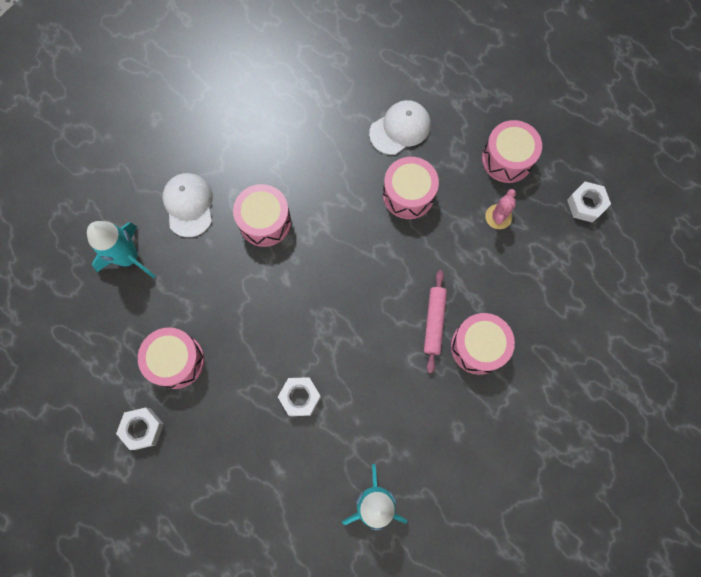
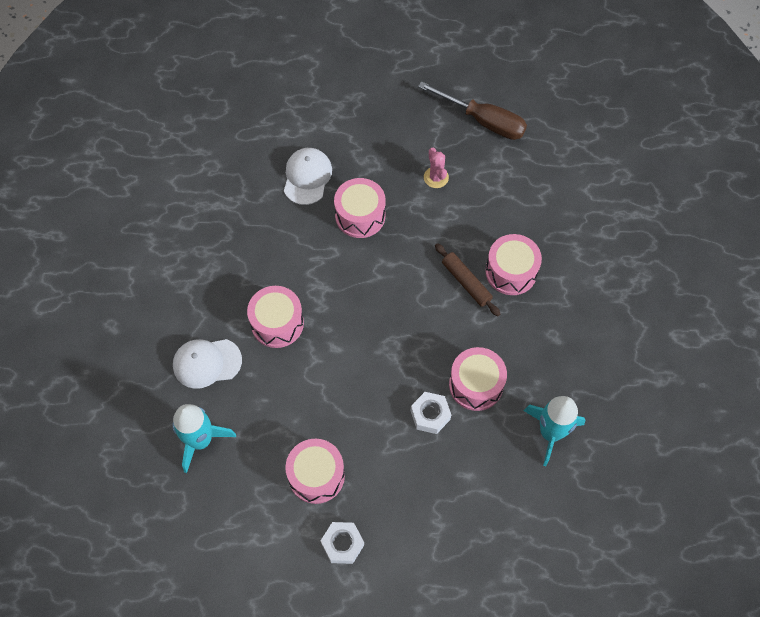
camera: 45 degrees left, 10 degrees down
(189, 205) = (207, 363): white cap -> white cap turned 45 degrees counterclockwise
(434, 322) = (466, 282): pink rolling pin -> brown rolling pin
(507, 159) = (402, 135): pink drum -> pink drum (476, 385)
(586, 204) = (483, 121): white nut -> brown screwdriver

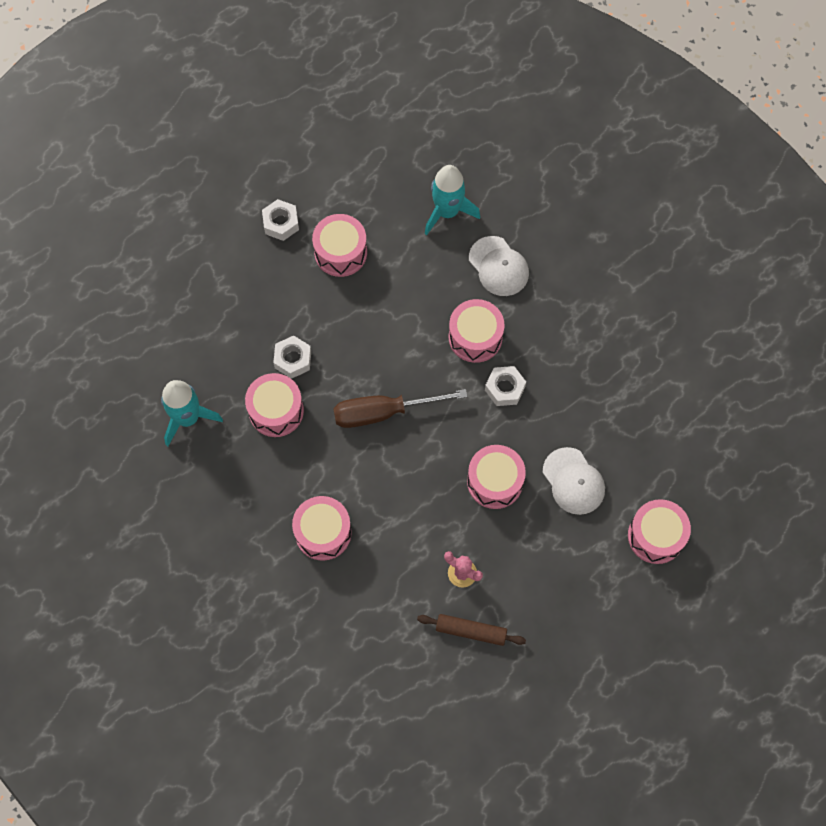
camera: 140 degrees right, 5 degrees up
(207, 363) = (498, 266): white cap -> white cap turned 105 degrees clockwise
(288, 108) = (656, 536): none -> pink drum
(292, 270) = (504, 388): none -> white nut
(466, 282) = (353, 492): brown rolling pin -> brown rolling pin (471, 631)
(483, 121) = (469, 671): brown screwdriver -> brown screwdriver (383, 412)

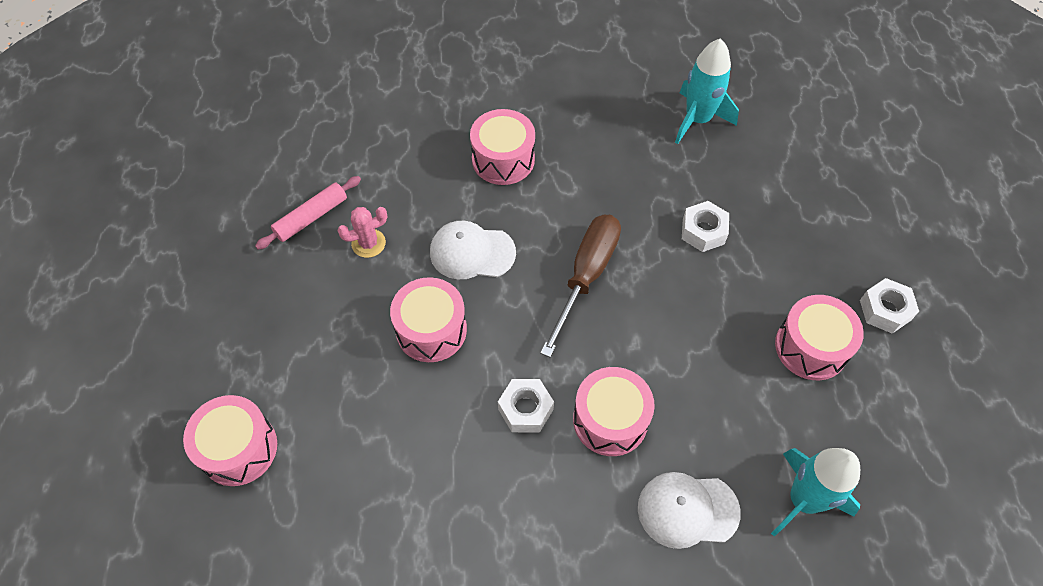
camera: 125 degrees right, 10 degrees down
(276, 411) = (655, 188): pink drum -> none
(471, 631) = (311, 217): brown rolling pin -> pink rolling pin
(573, 481) = (367, 407): white cap -> white cap (472, 252)

